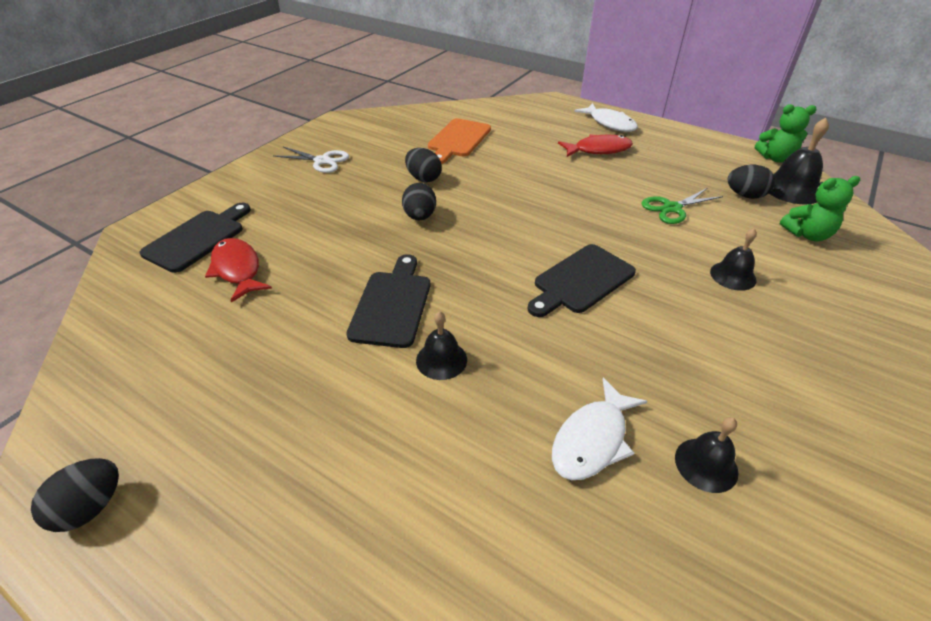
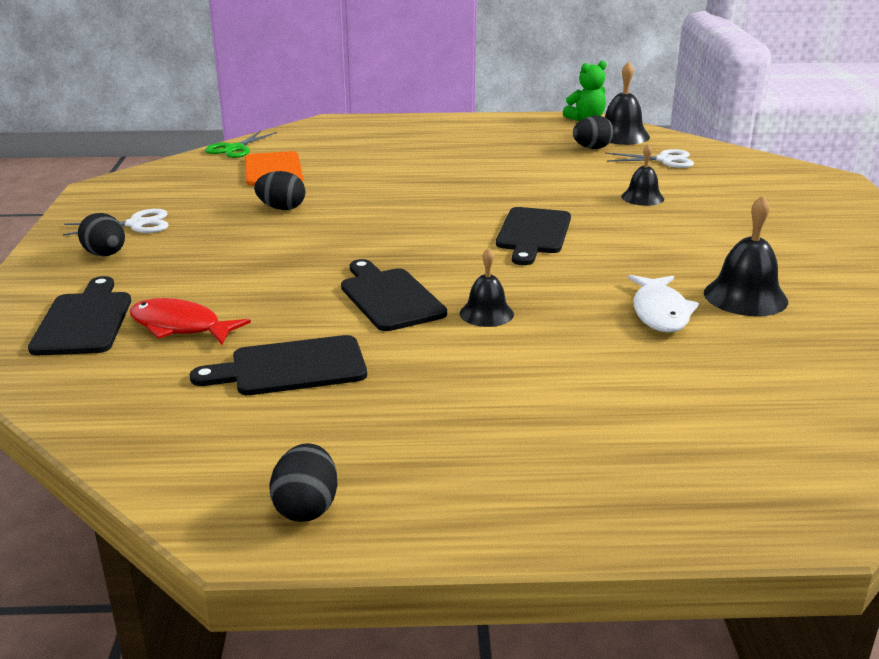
camera: 35 degrees left, 15 degrees down
(249, 346) = (290, 367): none -> black cutting board
(420, 216) = (322, 235): black egg -> black egg (105, 255)
(598, 150) = (429, 147): red fish -> none
(610, 123) = (413, 126): white fish -> none
(672, 208) = (545, 170): green scissors -> green scissors (235, 149)
(706, 464) = (745, 297): black bell -> black bell, size x1.55
(807, 234) = (664, 160): green teddy bear -> white scissors

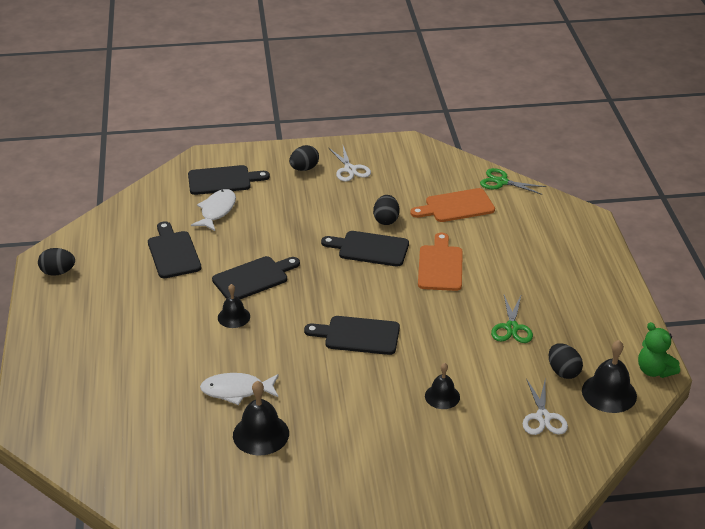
camera: 85 degrees right, 10 degrees up
(180, 326) = (217, 211): red fish -> white fish
(344, 220) = (369, 248): none -> black cutting board
(396, 186) = (440, 266): none -> orange cutting board
(520, 162) = (511, 328): none -> green scissors

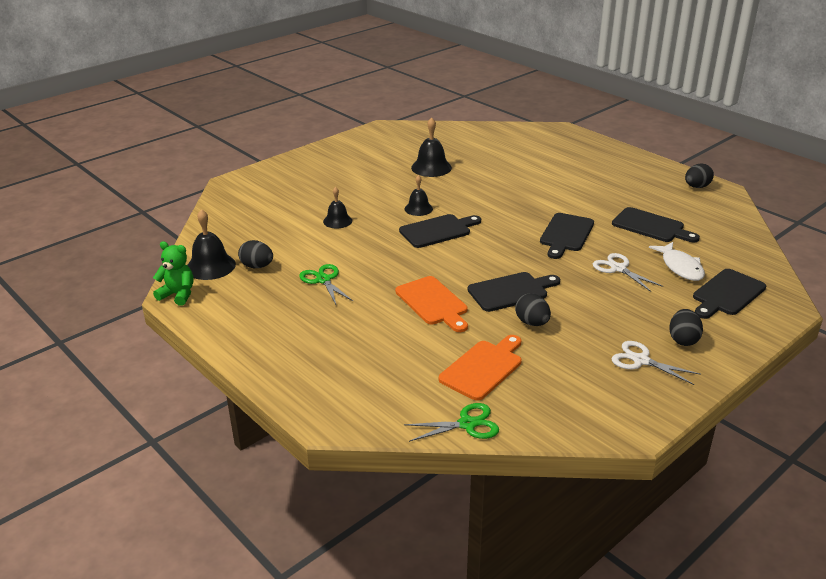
camera: 145 degrees right, 5 degrees down
(234, 317) = (539, 208): black bell -> black bell (418, 209)
(236, 391) = (475, 178): white fish -> none
(543, 417) = (254, 235): white scissors -> white scissors (618, 268)

